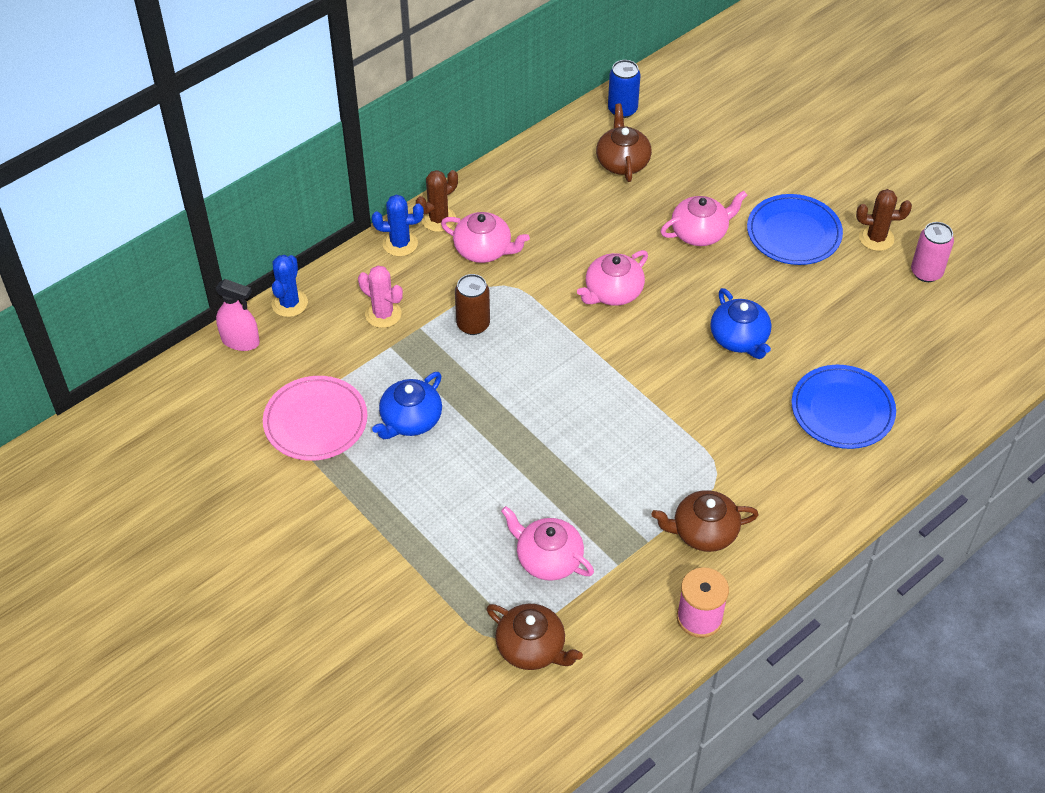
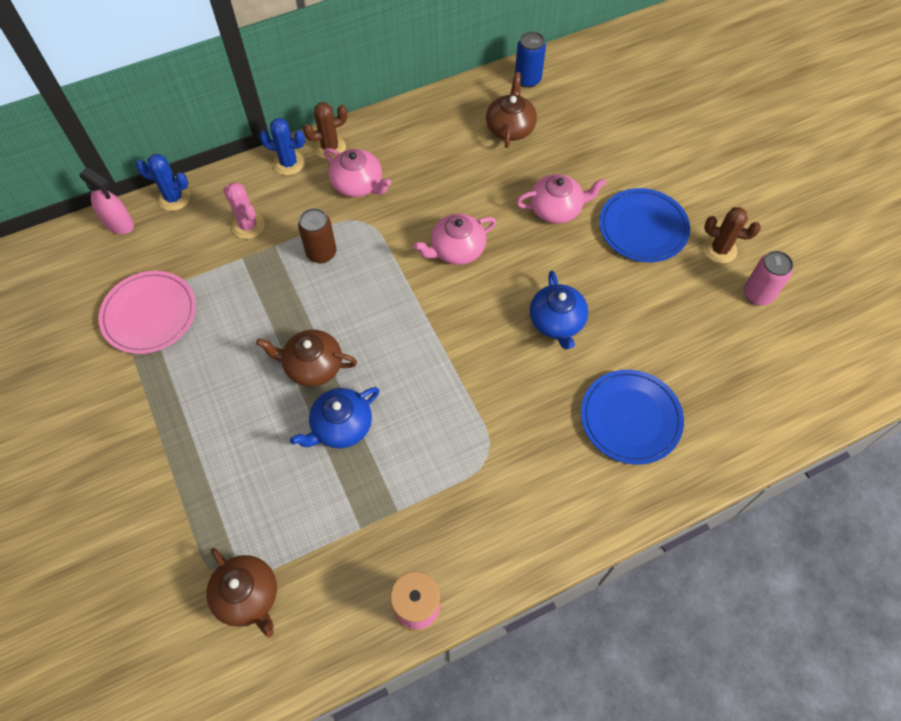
camera: 15 degrees right, 10 degrees up
(289, 303) = (174, 198): blue cactus -> blue cactus turned 75 degrees clockwise
(410, 420) = (231, 333): blue teapot -> blue teapot (341, 426)
(548, 558) = (298, 504): pink teapot -> none
(703, 532) = (453, 514): brown teapot -> brown teapot (312, 366)

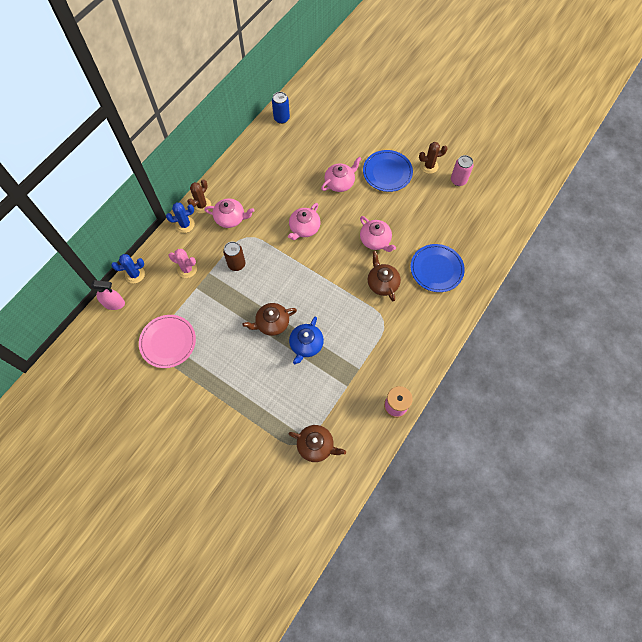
camera: 30 degrees left, 5 degrees up
(510, 127) = (289, 149): brown teapot -> brown teapot (382, 283)
(557, 322) = (375, 240): blue teapot -> pink teapot

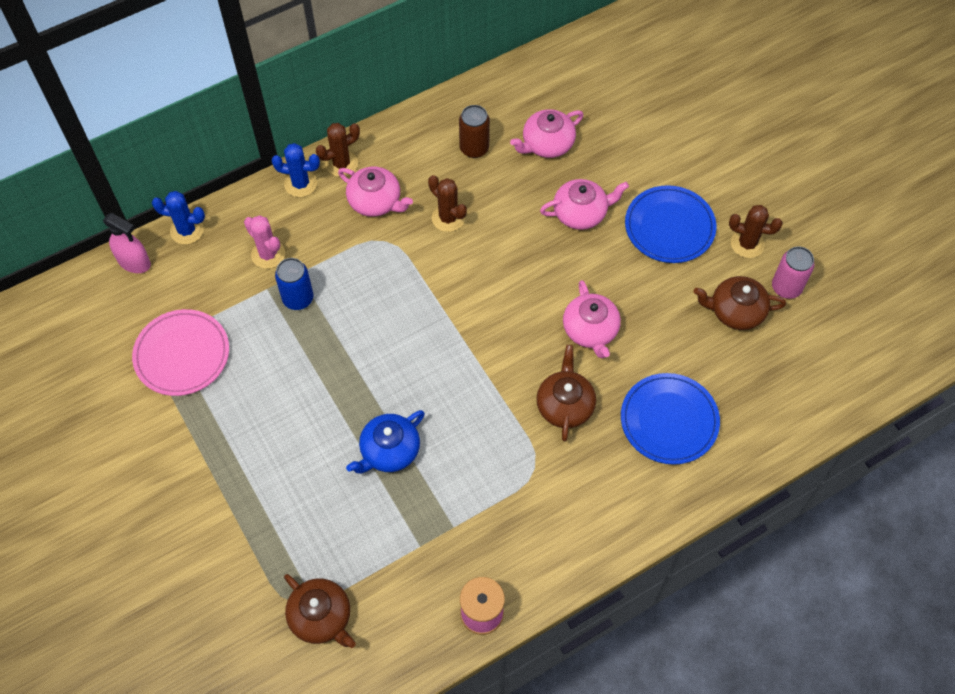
camera: 25 degrees right, 5 degrees down
(236, 264) = (347, 277): brown can -> brown can (474, 148)
(272, 323) = (353, 394): brown teapot -> brown teapot (735, 311)
(273, 212) = (448, 218): none -> brown cactus
(281, 118) = (539, 73): blue can -> blue can (298, 298)
(304, 228) = (484, 263): pink teapot -> pink teapot (547, 144)

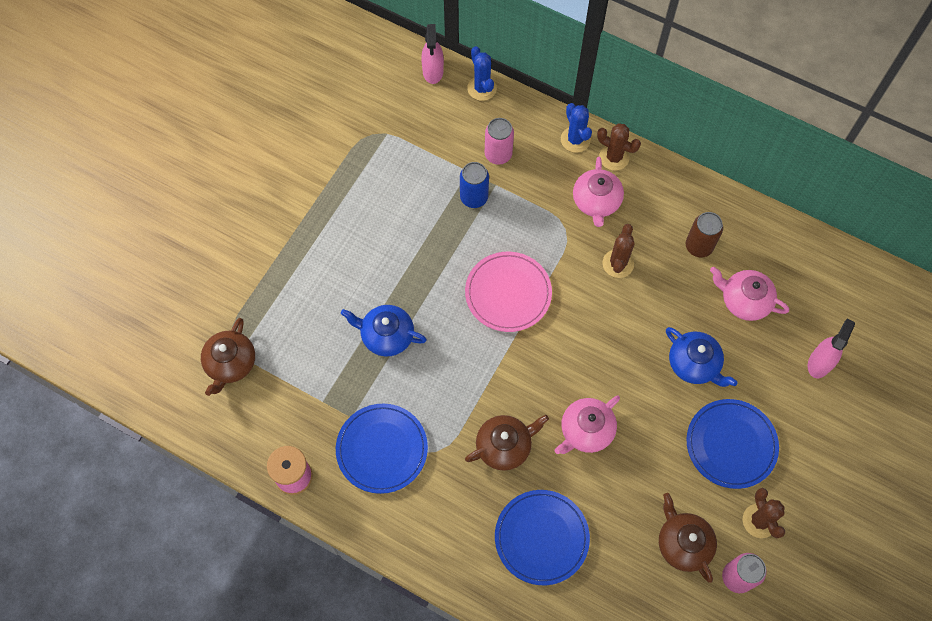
camera: 60 degrees right, 5 degrees up
(182, 354) = (378, 148): pink plate -> pink plate (508, 293)
(268, 254) = (498, 154): pink cactus -> pink can
(503, 515) = (382, 449): none -> blue plate
(581, 213) = (694, 364): pink teapot -> blue teapot
(636, 123) = (819, 363): none -> pink spray bottle

